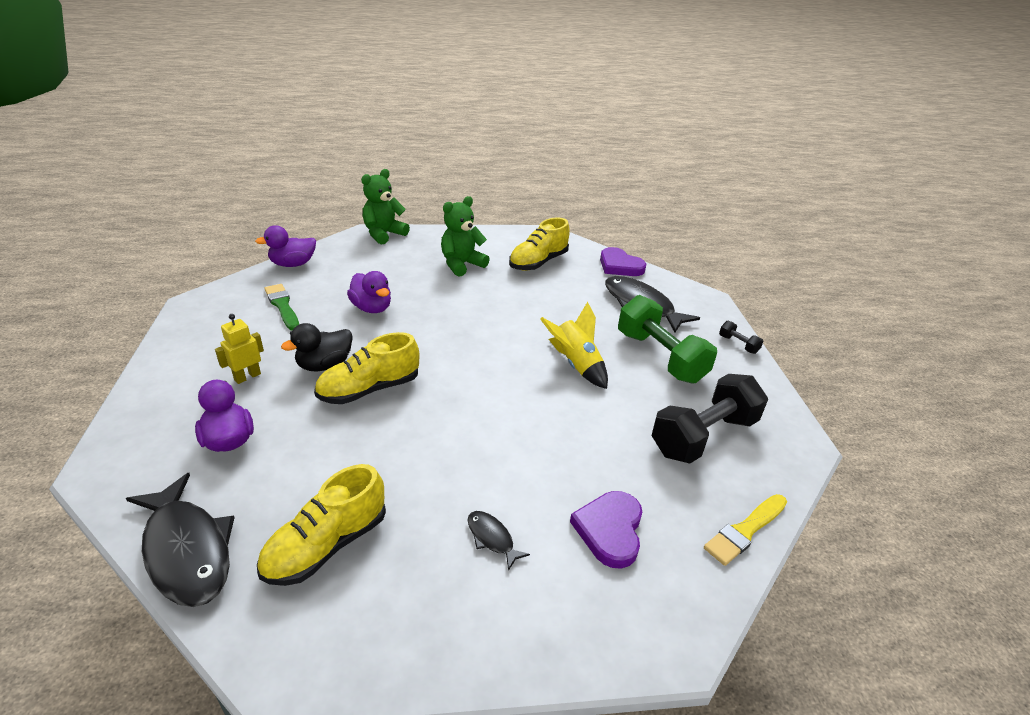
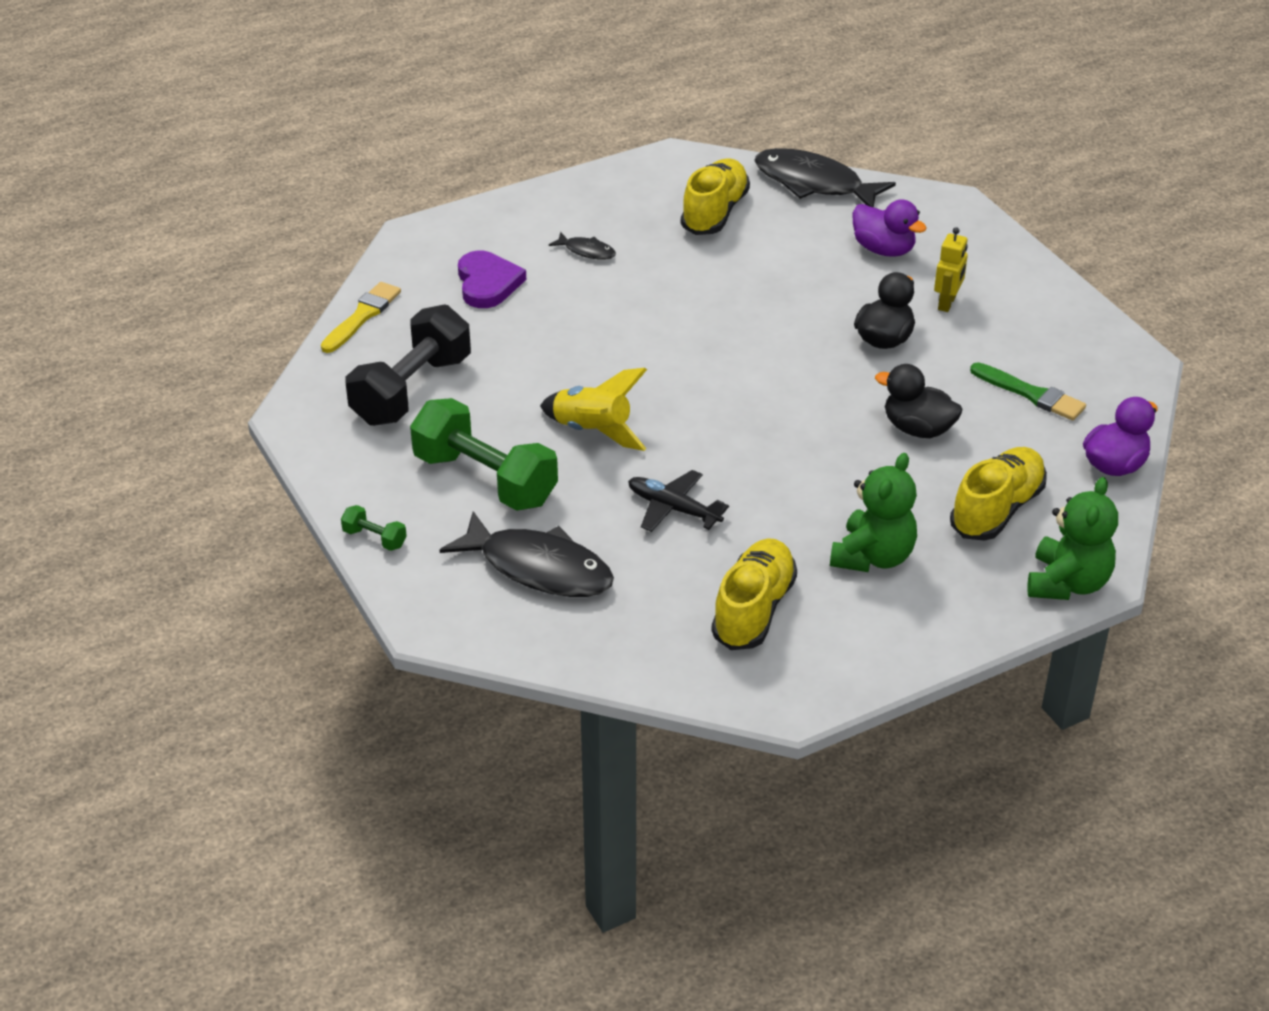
camera: 160 degrees right, 5 degrees up
(369, 389) = (807, 329): yellow shoe -> yellow shoe (997, 509)
(372, 308) = (917, 429): purple duck -> black duck
(550, 310) = (673, 509): none -> black plane
(620, 266) = (607, 655): purple heart -> none
(738, 344) = (375, 538): black dumbbell -> green dumbbell

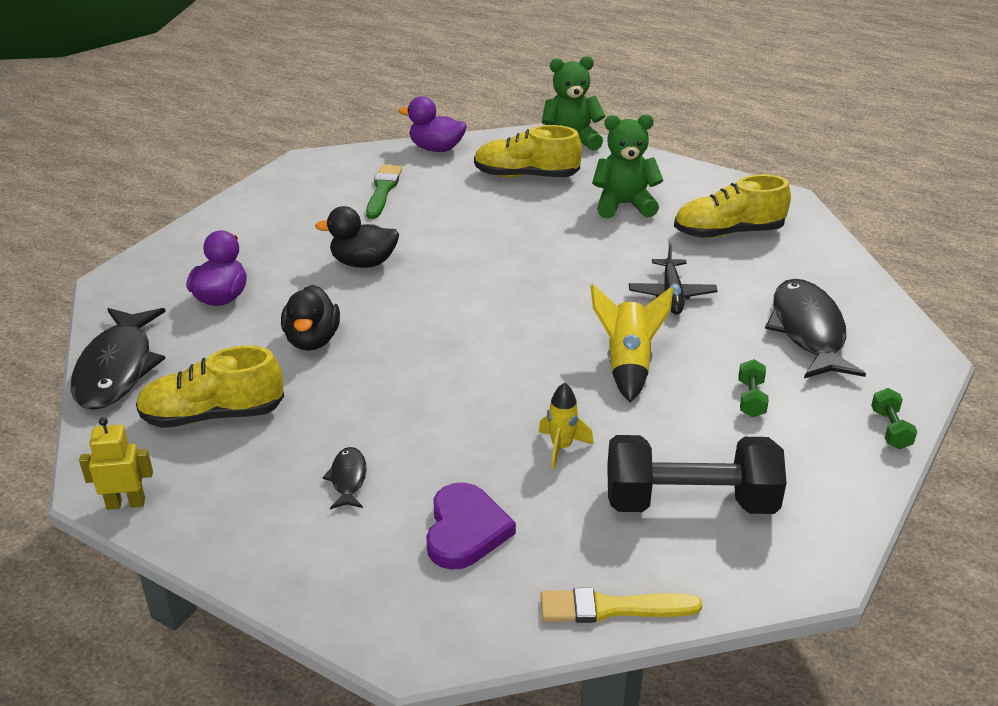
camera: 120 degrees left, 5 degrees down
(485, 479) = (751, 399): green dumbbell -> green dumbbell, size x0.42
(487, 283) = (465, 530): purple heart -> purple heart turned 135 degrees clockwise
(526, 355) = (561, 447): none -> yellow rocket
(917, 429) = (468, 222): black duck -> black duck (312, 340)
(947, 303) = (287, 248): yellow robot -> yellow robot (126, 503)

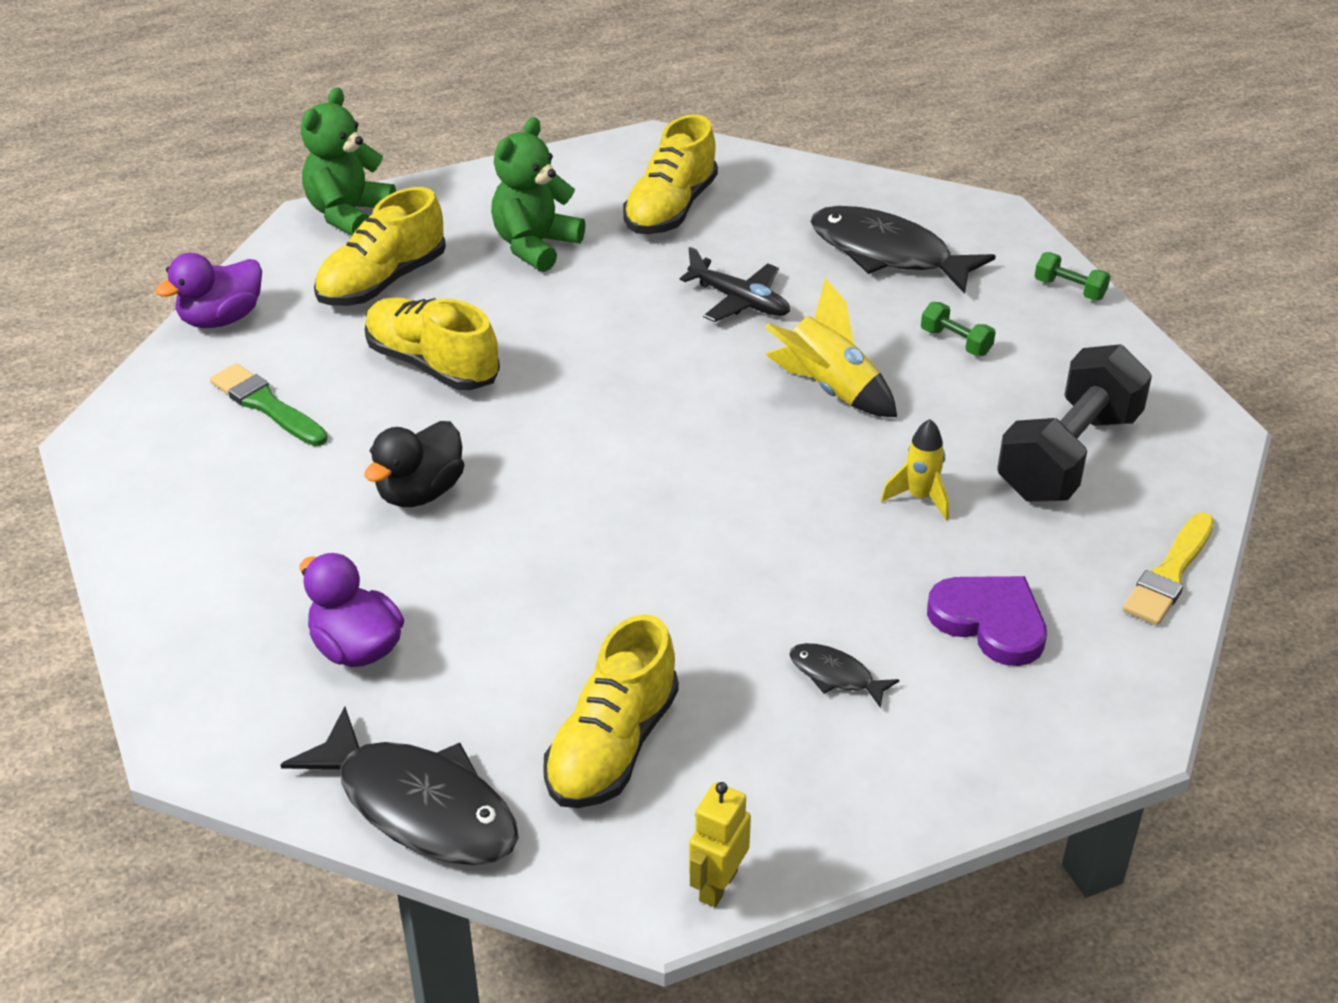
camera: 55 degrees left, 5 degrees up
(312, 340) = (542, 602): black duck -> none
(474, 220) = (432, 364): none -> yellow shoe

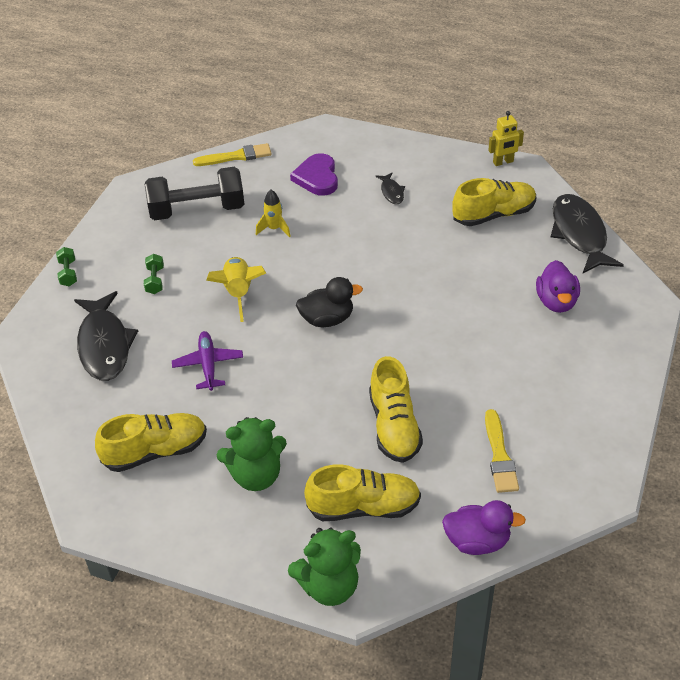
camera: 135 degrees left, 5 degrees up
(266, 405) = (499, 455): green brush -> yellow brush
(420, 492) = (468, 356): black duck -> black duck (327, 319)
(739, 301) = (208, 365): black plane -> purple plane

